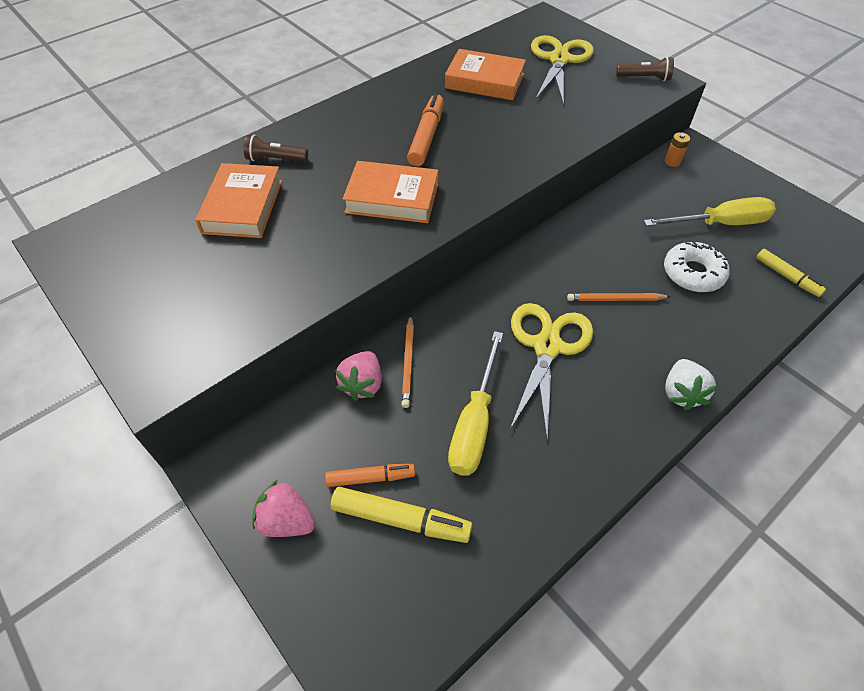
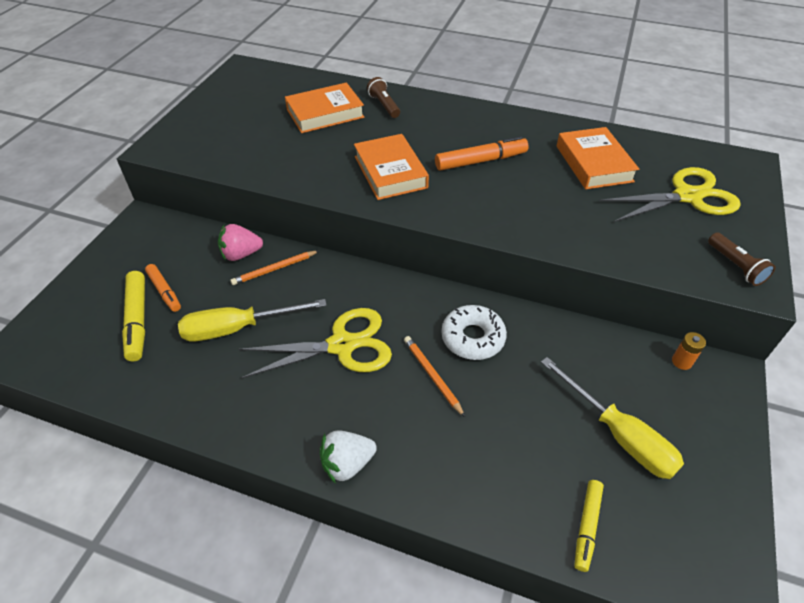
camera: 60 degrees right, 5 degrees down
(287, 521) = (116, 266): pink strawberry -> none
(693, 273) = (517, 430): white donut -> white donut (473, 338)

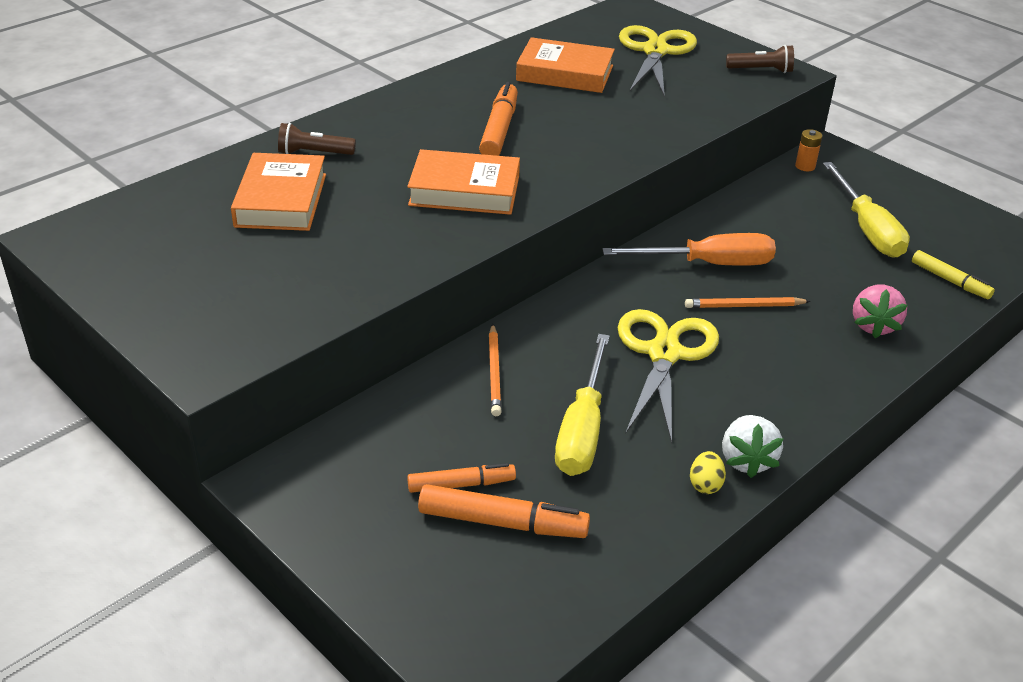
camera: 65 degrees left, 10 degrees down
(137, 320) = (502, 523): yellow marker -> orange marker
(207, 410) = (705, 485): none -> yellow egg
(241, 254) = (440, 395): pink strawberry -> pink strawberry (873, 325)
(347, 463) = (829, 396): white strawberry -> white strawberry (746, 460)
(473, 338) = (708, 264): white donut -> orange screwdriver
(618, 435) = (867, 229): yellow screwdriver -> yellow screwdriver turned 90 degrees clockwise

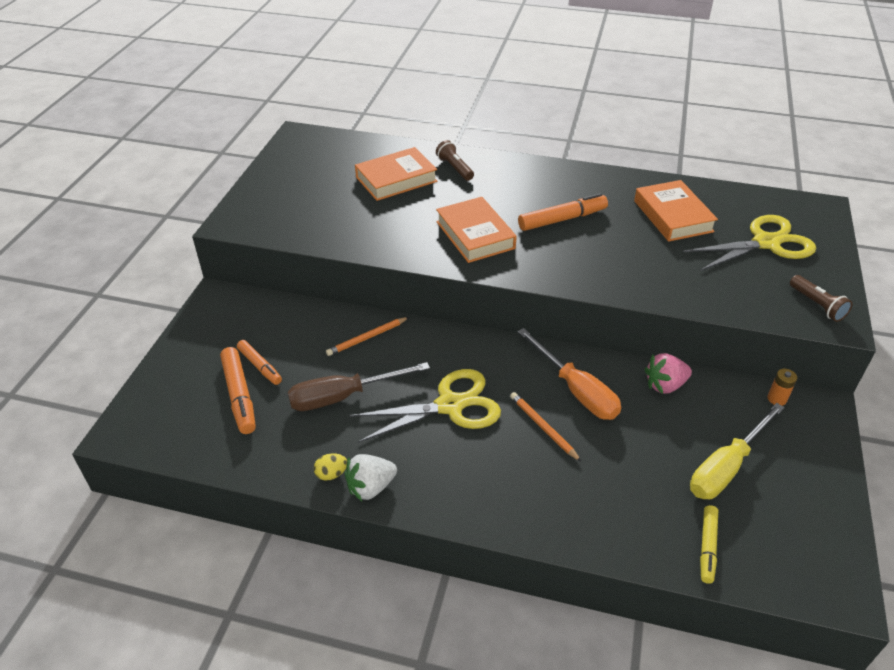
camera: 60 degrees right, 5 degrees up
(582, 429) = (343, 396): yellow screwdriver -> brown screwdriver
(873, 325) = (590, 512): pink strawberry -> pink strawberry (665, 385)

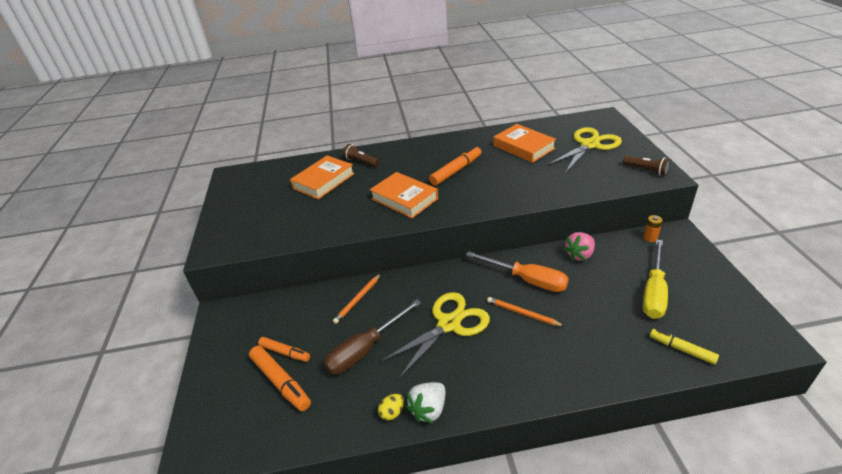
camera: 20 degrees left, 5 degrees down
(707, 547) = (682, 349): yellow marker -> yellow marker turned 135 degrees clockwise

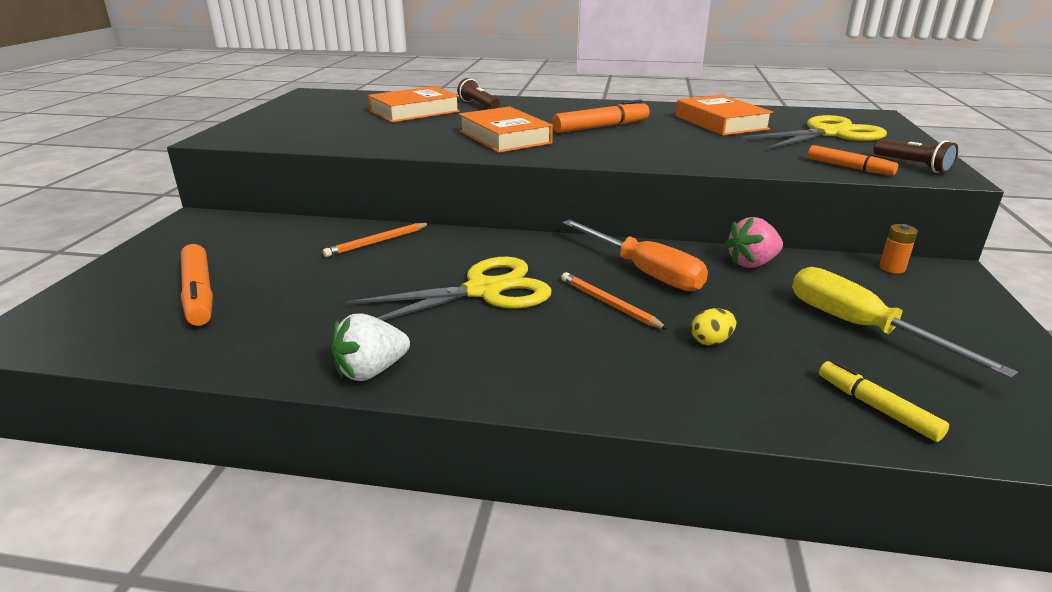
camera: 15 degrees right, 10 degrees down
(285, 352) = (234, 269): orange marker -> orange marker (849, 167)
(365, 349) = (341, 289): brown screwdriver -> none
(392, 412) = (314, 361): yellow egg -> yellow egg (711, 341)
(653, 292) = (861, 327): yellow screwdriver -> yellow screwdriver turned 105 degrees clockwise

